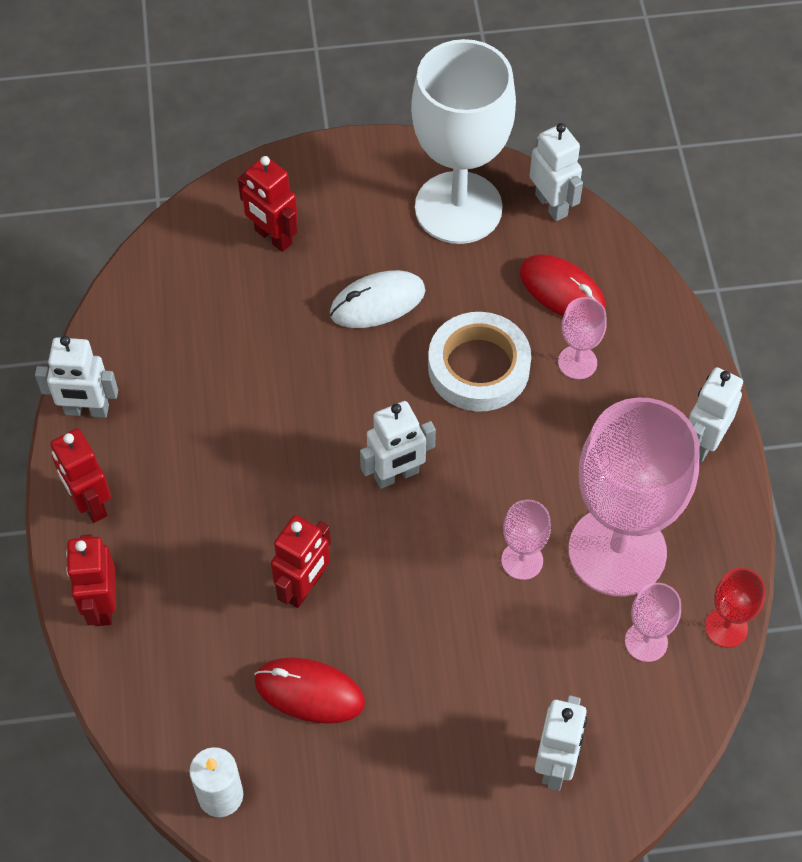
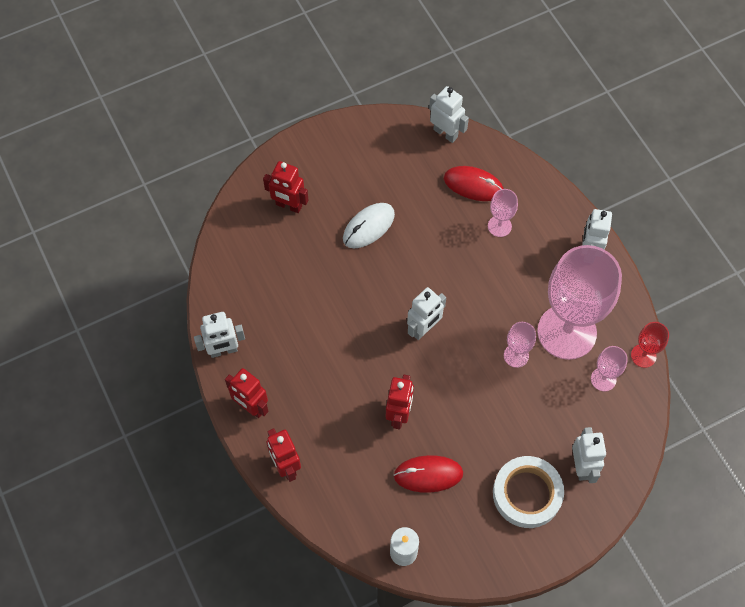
camera: 20 degrees left, 5 degrees up
(458, 208) = (391, 152): white goblet -> none
(478, 367) = (444, 247): white tape -> white tape (527, 494)

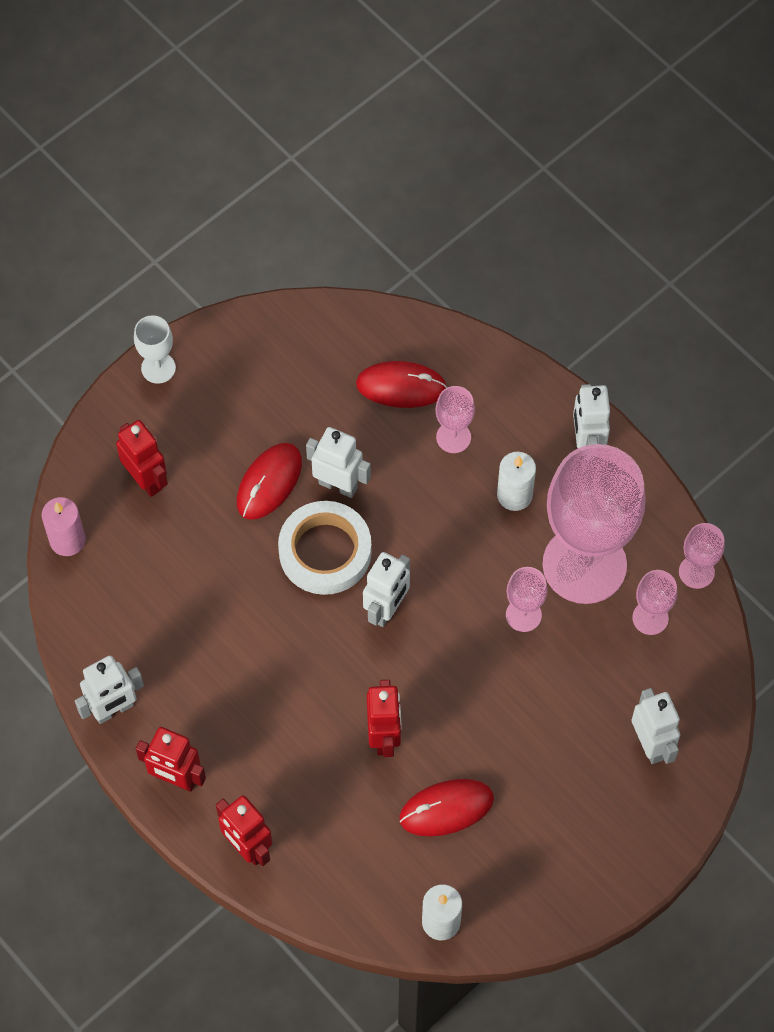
camera: 15 degrees left, 0 degrees up
(226, 232) = (67, 540): none -> pink candle
(288, 206) = (146, 479): red robot -> red robot turned 135 degrees counterclockwise
(317, 136) = (158, 368): none -> white goblet
(368, 226) = (269, 482): white mouse -> red mouse
(445, 133) = (342, 320): white robot -> white robot (338, 485)
(527, 494) = (586, 800): white tape -> white tape (325, 551)
(531, 274) = (514, 495): none -> white candle
(643, 355) = (696, 572): red goblet -> pink goblet

